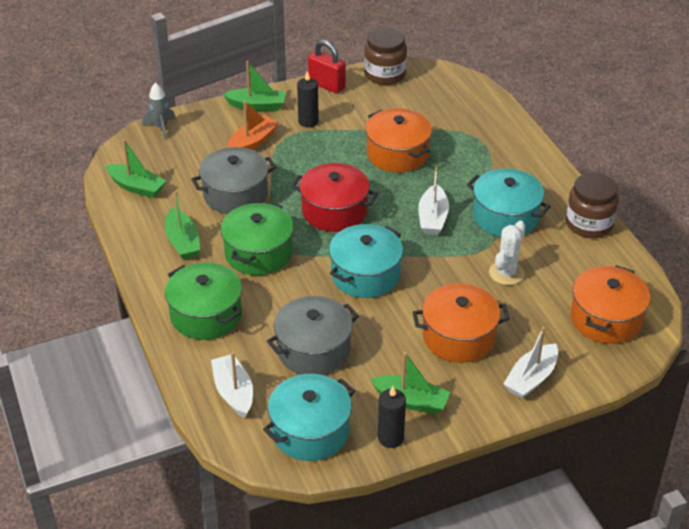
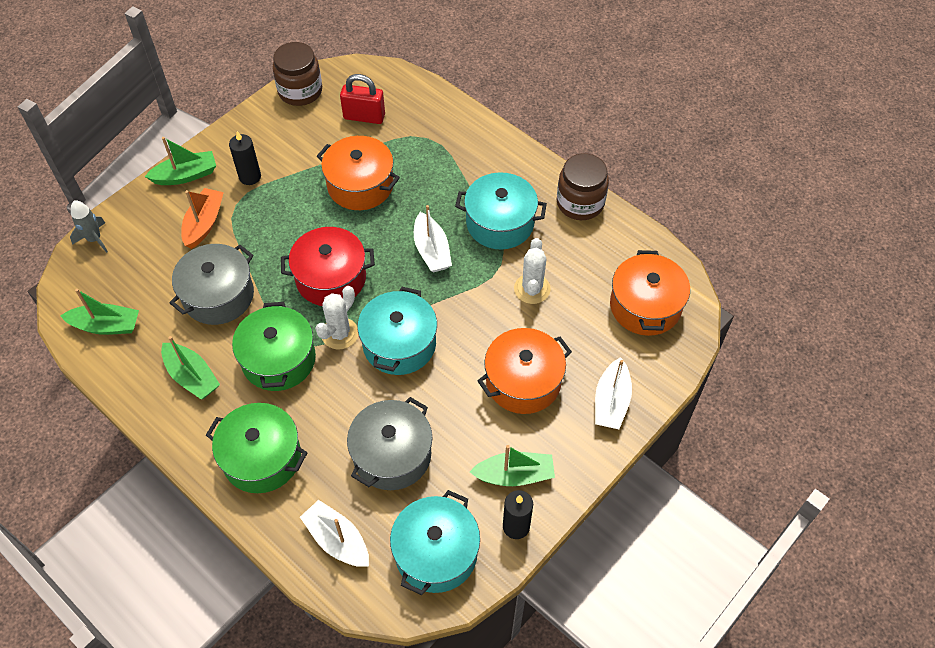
camera: 25 degrees left, 15 degrees up
(319, 251) = (339, 333): none -> white cactus
(326, 85) = (247, 124): red padlock -> red padlock (364, 117)

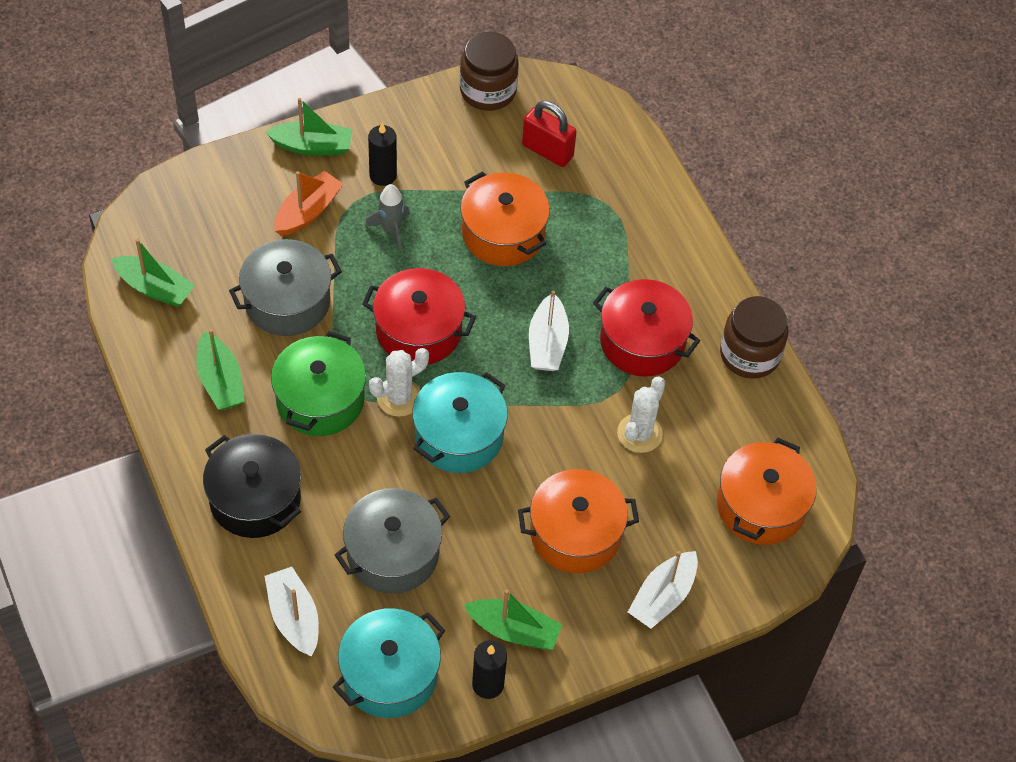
camera: 20 degrees right, 0 degrees up
(94, 239) = (182, 184): grey rocket -> grey rocket (391, 230)
(262, 458) = (255, 499): green pot -> black pot
(500, 223) = (642, 341): turquoise pot -> red pot

